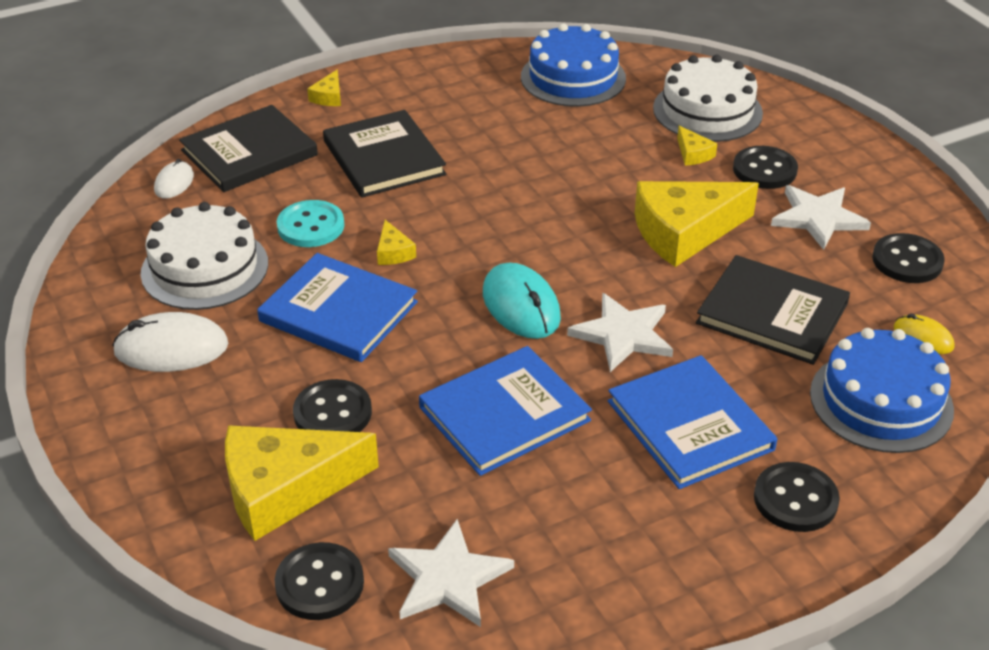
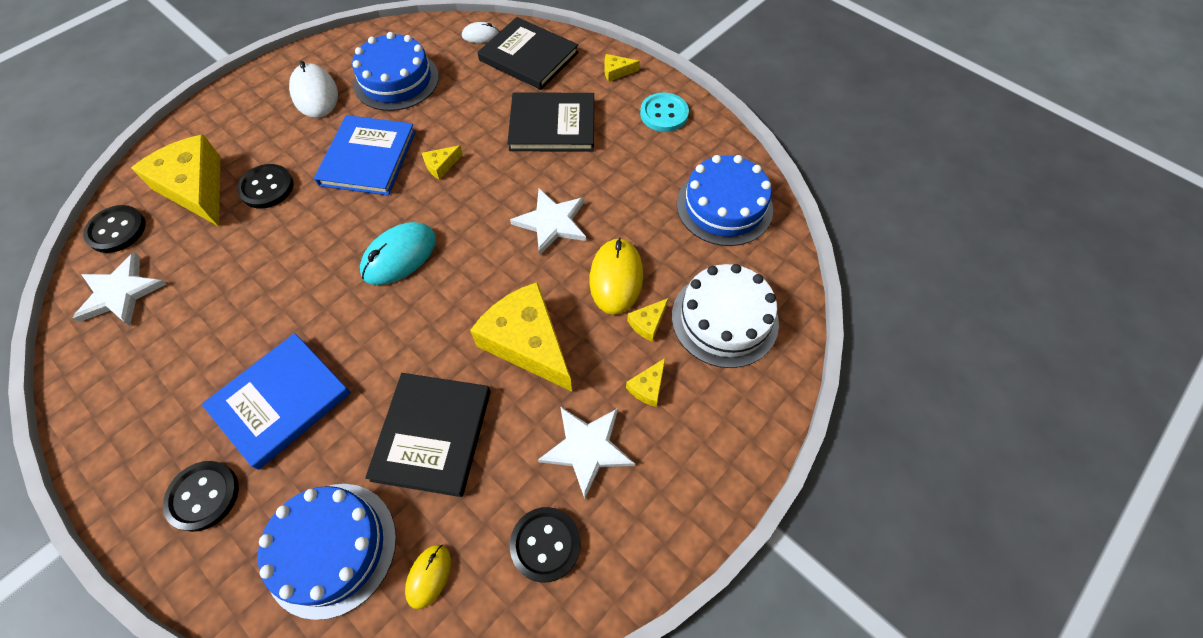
camera: 70 degrees right, 20 degrees up
(205, 268) = (396, 80): white cake -> blue cake
(311, 226) = (456, 114): turquoise button -> turquoise button (664, 114)
(383, 158) = (552, 125): black book -> black book turned 45 degrees clockwise
(504, 414) = (278, 279): blue book -> none
(623, 335) = (380, 330): white star -> white star (552, 222)
(629, 161) = (616, 278): none -> yellow mouse
(764, 170) = (647, 387): black button -> yellow cheese

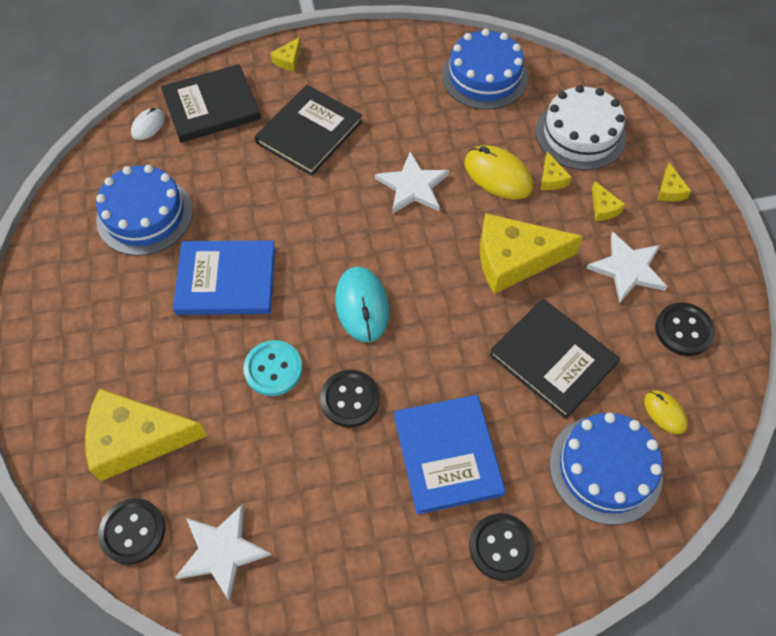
camera: 55 degrees left, 0 degrees up
(267, 188) = (191, 377): black button -> black button (350, 399)
(315, 94) = (98, 288): white mouse -> none
(368, 158) = (226, 280): blue book -> blue book turned 45 degrees counterclockwise
(441, 165) = (285, 230): yellow cheese -> yellow cheese (670, 190)
(664, 114) = (363, 58): turquoise button -> turquoise button (273, 369)

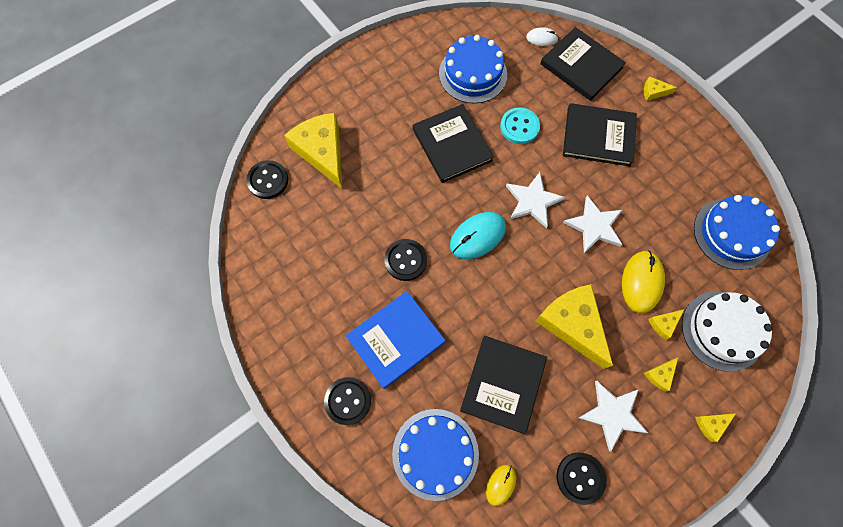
camera: 65 degrees right, 10 degrees up
(222, 551) = (276, 234): white star -> white star (533, 201)
(226, 280) = (452, 145): blue book -> black book
(273, 369) = (404, 204): turquoise button -> turquoise button (519, 127)

